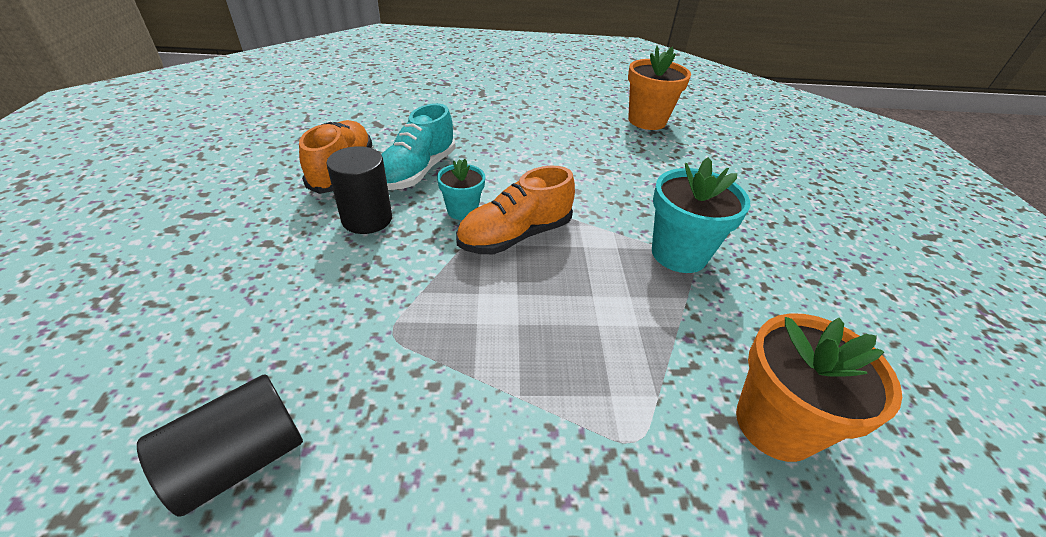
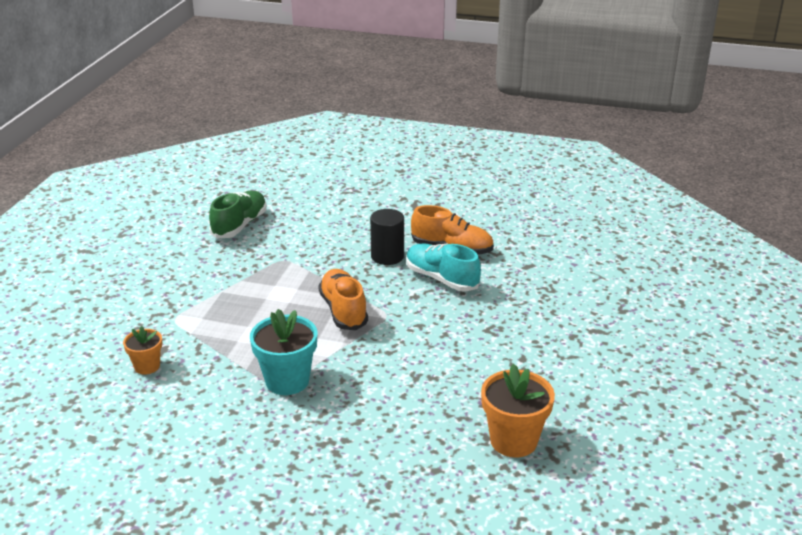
camera: 110 degrees right, 10 degrees down
(240, 459) = (240, 225): black cylinder -> green shoe
(462, 211) = (382, 293): turquoise flower pot -> none
(775, 424) = (147, 366): orange flower pot -> orange flower pot, size x0.58

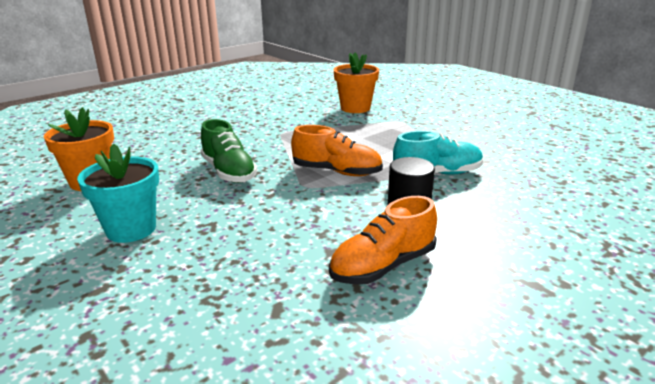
camera: 125 degrees right, 5 degrees down
(147, 366) = (355, 108): orange flower pot -> orange flower pot, size x1.72
(240, 225) = (541, 166): green shoe -> green shoe (229, 172)
(287, 381) = (281, 135): turquoise flower pot -> turquoise flower pot (131, 229)
(441, 279) = (326, 233): turquoise shoe -> turquoise shoe (437, 174)

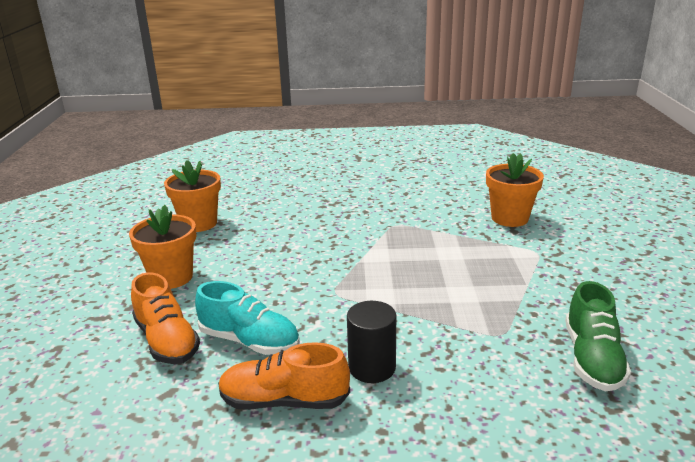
camera: 40 degrees right, 0 degrees up
(131, 229) = (171, 277): turquoise flower pot -> orange flower pot
(229, 172) = (296, 252): green shoe -> green shoe (592, 359)
(337, 172) = (382, 288): orange shoe -> orange shoe (167, 340)
(437, 174) = (476, 332): turquoise shoe -> turquoise shoe (249, 341)

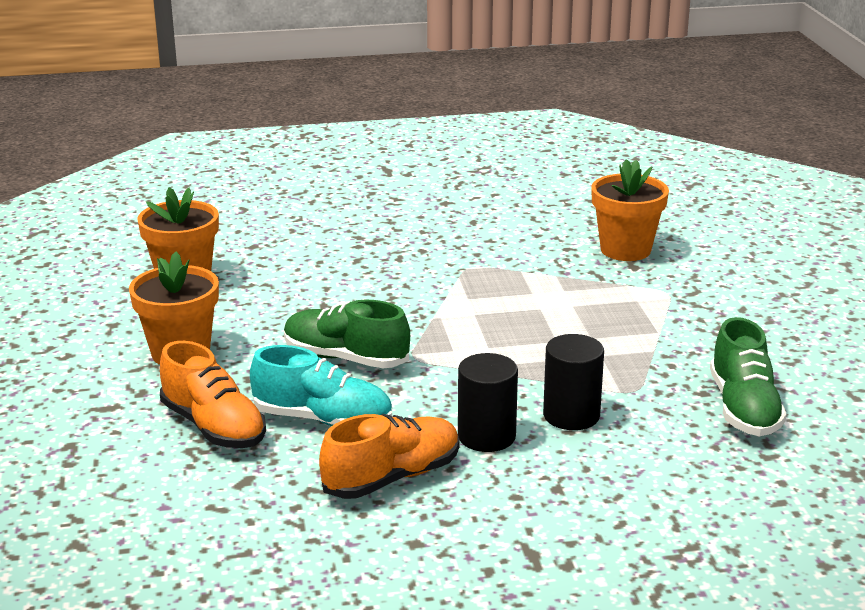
camera: 10 degrees left, 0 degrees up
(284, 401) = (392, 478): orange shoe -> orange shoe turned 150 degrees clockwise
(285, 290) = (345, 358): none -> green shoe
(445, 353) = (571, 415): none -> black cylinder

